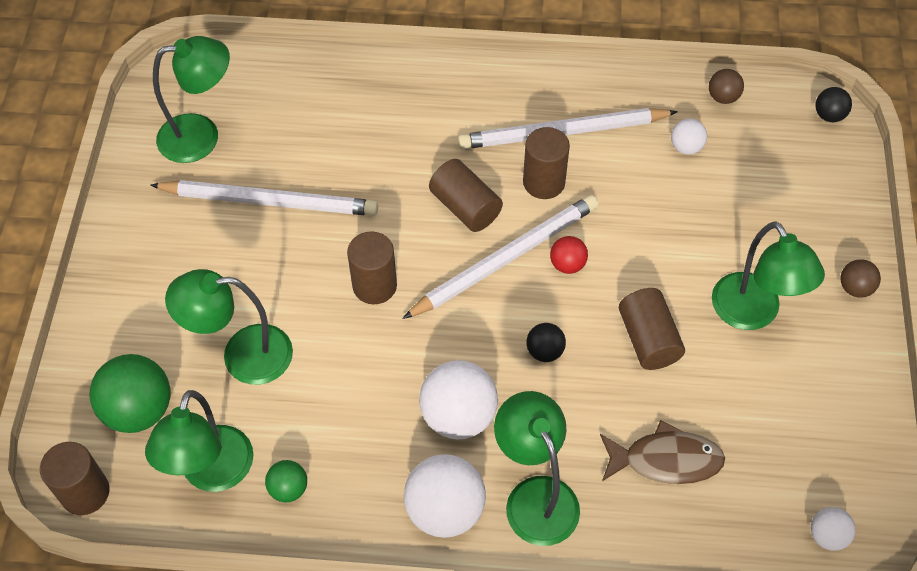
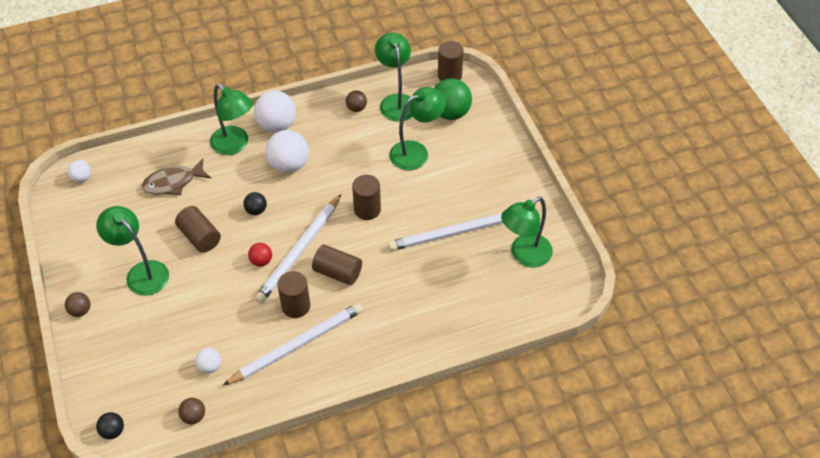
camera: 155 degrees right, 5 degrees down
(288, 488) = (356, 108): green ball -> brown ball

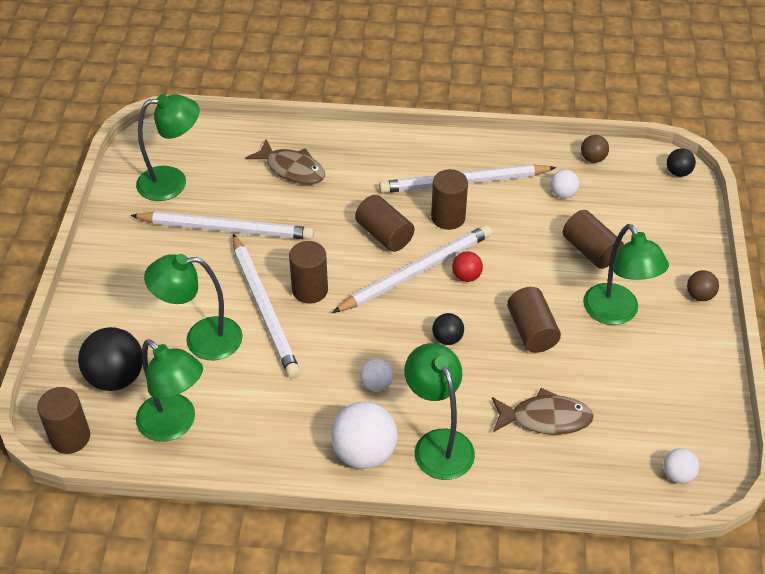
camera: 155 degrees left, 5 degrees down
(173, 319) = (590, 251): none -> brown cylinder
(289, 165) = (376, 385): white ball -> white ball, size x0.52
(356, 108) = (236, 436): brown ball -> none
(389, 186) = (264, 308): none -> white pencil
(396, 101) = (175, 425): green lamp -> green lamp turned 60 degrees counterclockwise
(442, 303) = (292, 169): none -> brown fish
(450, 113) = (116, 377): green ball -> black ball

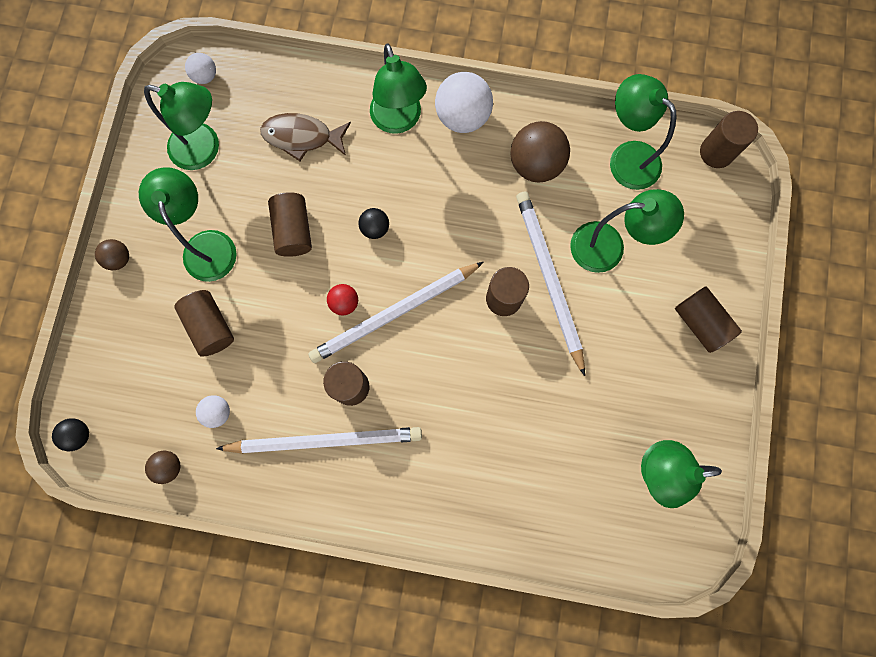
camera: 175 degrees left, 30 degrees up
(116, 377) = (685, 210): black ball -> none
(226, 229) = (591, 391): white pencil -> none
(278, 410) = (535, 164): none -> brown ball
(292, 169) = (519, 480): brown fish -> none
(376, 385) = (446, 183): white ball -> none
(384, 234) = (422, 368): brown cylinder -> brown cylinder (700, 323)
(650, 398) = (205, 149): none -> green lamp

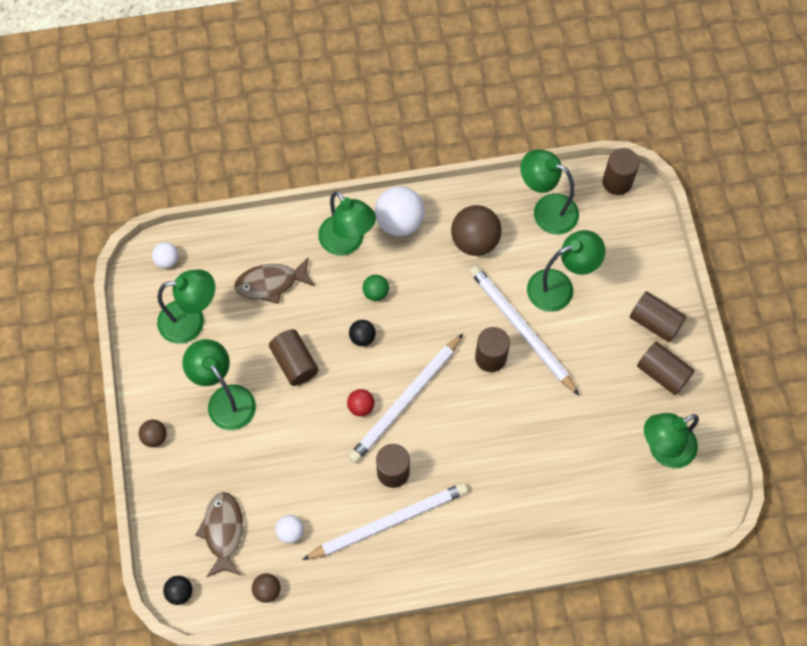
camera: 20 degrees left, 10 degrees down
(149, 386) = (223, 531): none -> brown fish
(210, 326) = (256, 465): brown cylinder -> brown cylinder (662, 373)
(408, 185) = (376, 292): none -> green ball

